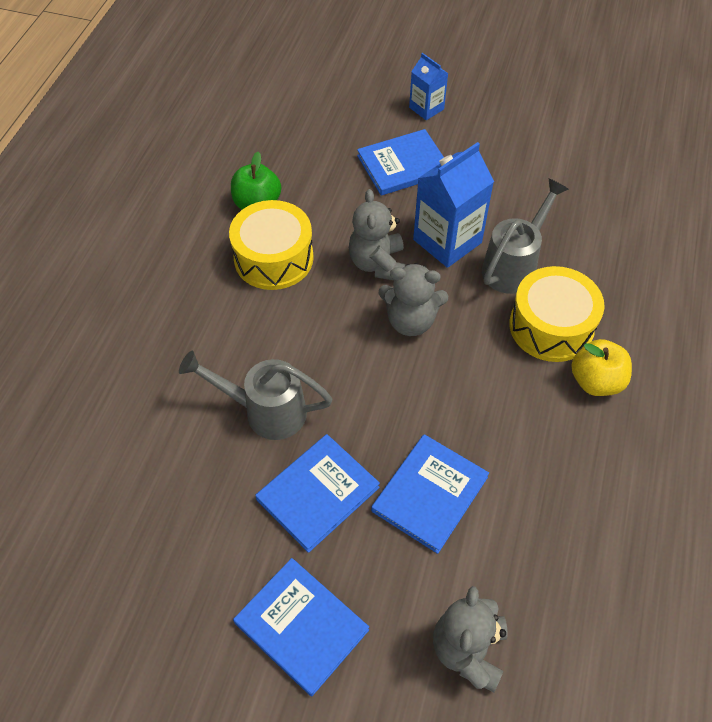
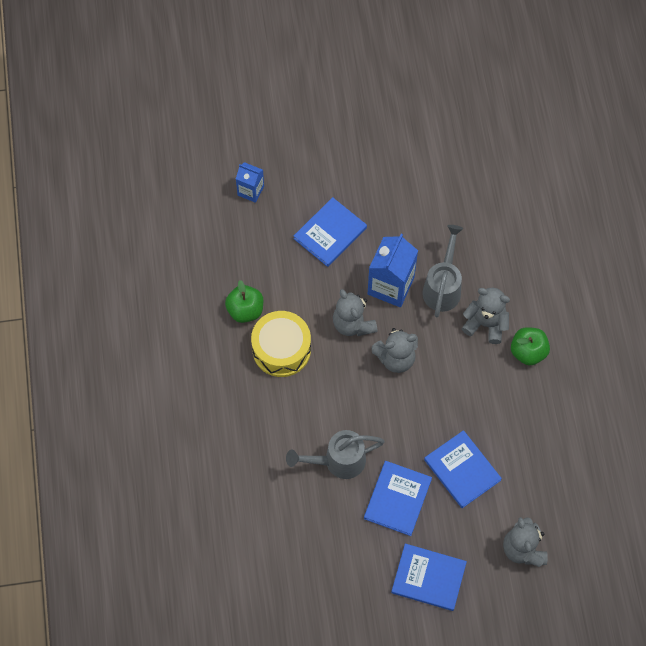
camera: 25 degrees left, 10 degrees up
(426, 108) = (322, 173): blue carton -> blue carton (250, 191)
(430, 494) = (462, 470): blue book -> blue book turned 45 degrees counterclockwise
(551, 326) = (485, 324): yellow drum -> grey teddy bear
(596, 381) = (528, 352): yellow apple -> green apple

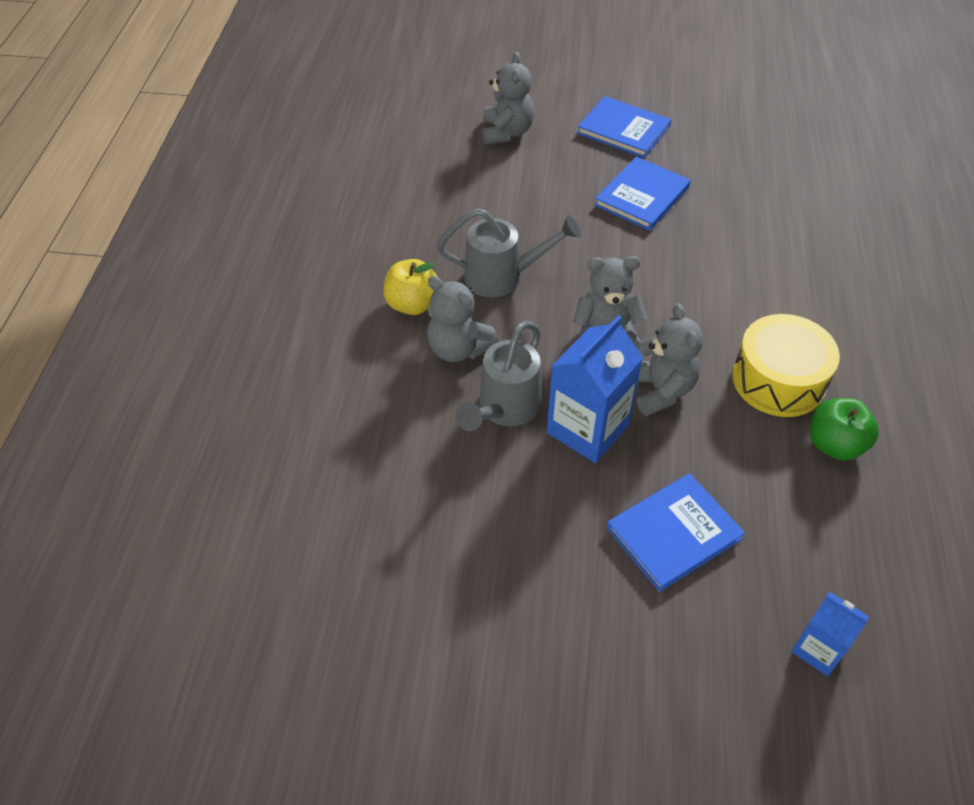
camera: 165 degrees left, 15 degrees down
(338, 461) = (712, 243): grey watering can -> grey watering can (502, 277)
(462, 470) = (552, 206): blue book -> none
(528, 352) = (413, 304): green apple -> yellow apple

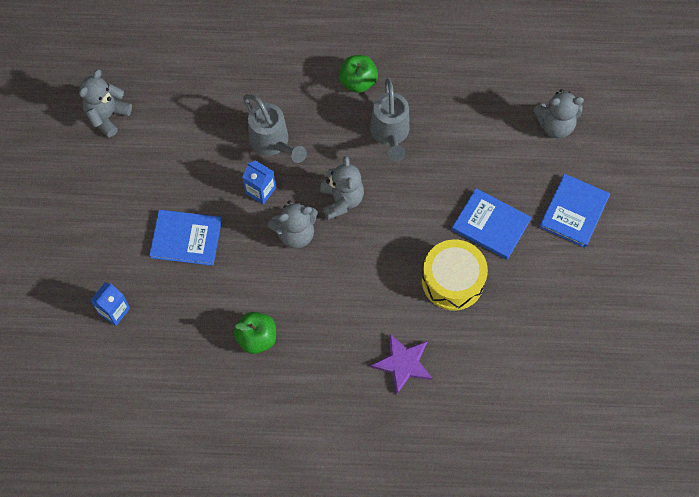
camera: 85 degrees right, 15 degrees up
(413, 304) = (358, 82): yellow apple -> green apple
(458, 349) = (321, 113): grey teddy bear -> grey teddy bear (107, 116)
(504, 409) = (273, 143): grey watering can -> grey watering can turned 150 degrees counterclockwise
(587, 429) = (260, 191): blue carton -> blue carton, size x0.57
(674, 533) = (186, 238): blue book -> blue book turned 45 degrees counterclockwise
(778, 380) = (310, 308): yellow drum -> yellow drum (452, 281)
(844, 289) = (403, 364): none -> purple star

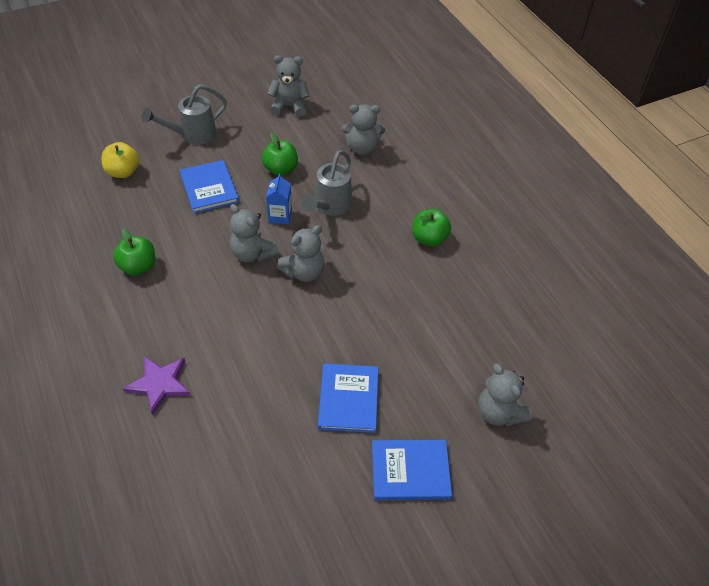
camera: 60 degrees right, 15 degrees down
(114, 311) = (123, 172): blue carton -> yellow apple
(197, 164) = (281, 169): none -> green apple
(211, 79) = (362, 148): none -> grey teddy bear
(390, 134) = (393, 281): grey watering can -> grey watering can (192, 135)
(452, 281) = (269, 390): yellow drum -> none

